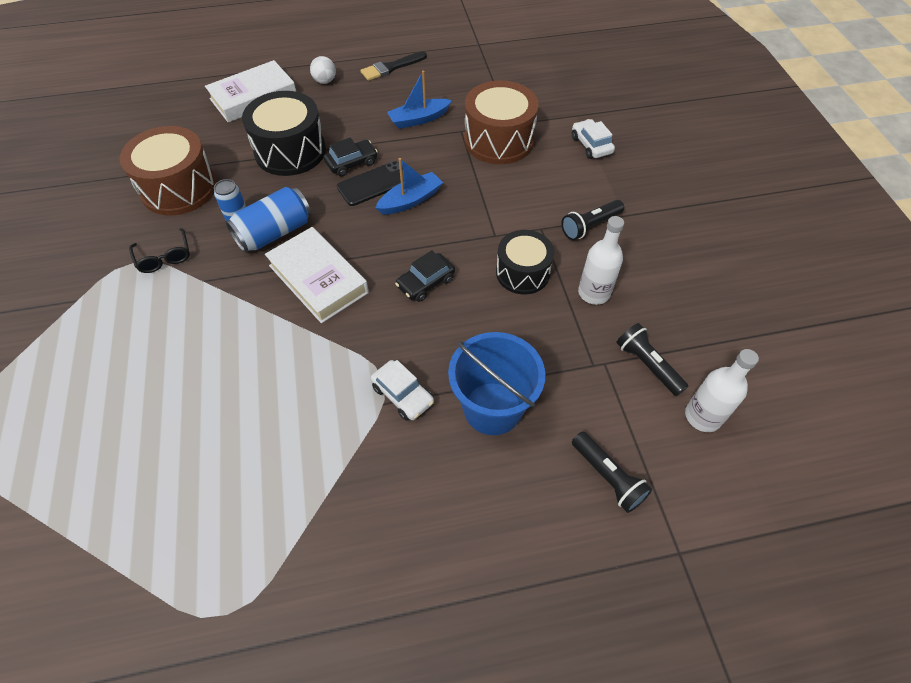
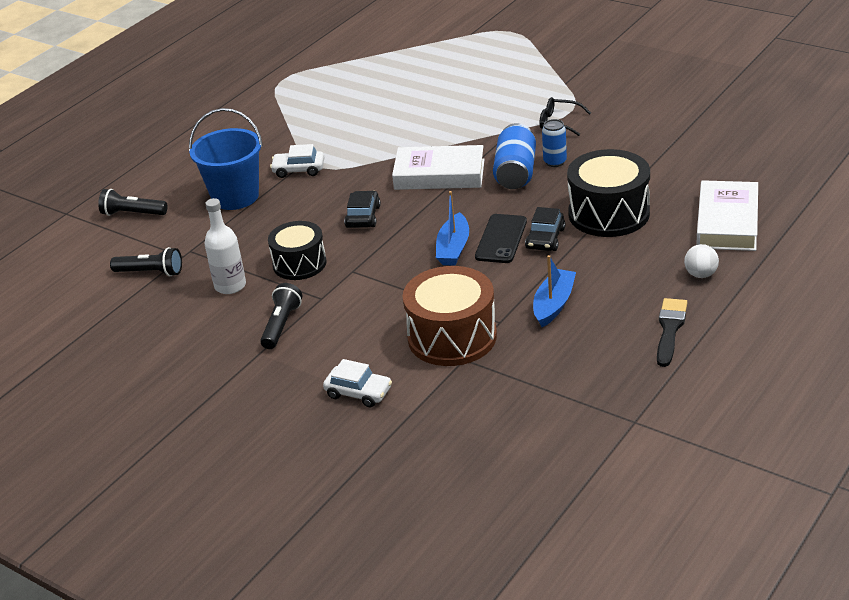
camera: 140 degrees right, 20 degrees down
(179, 188) = (634, 147): brown drum -> none
(703, 416) = (90, 271): white bottle -> none

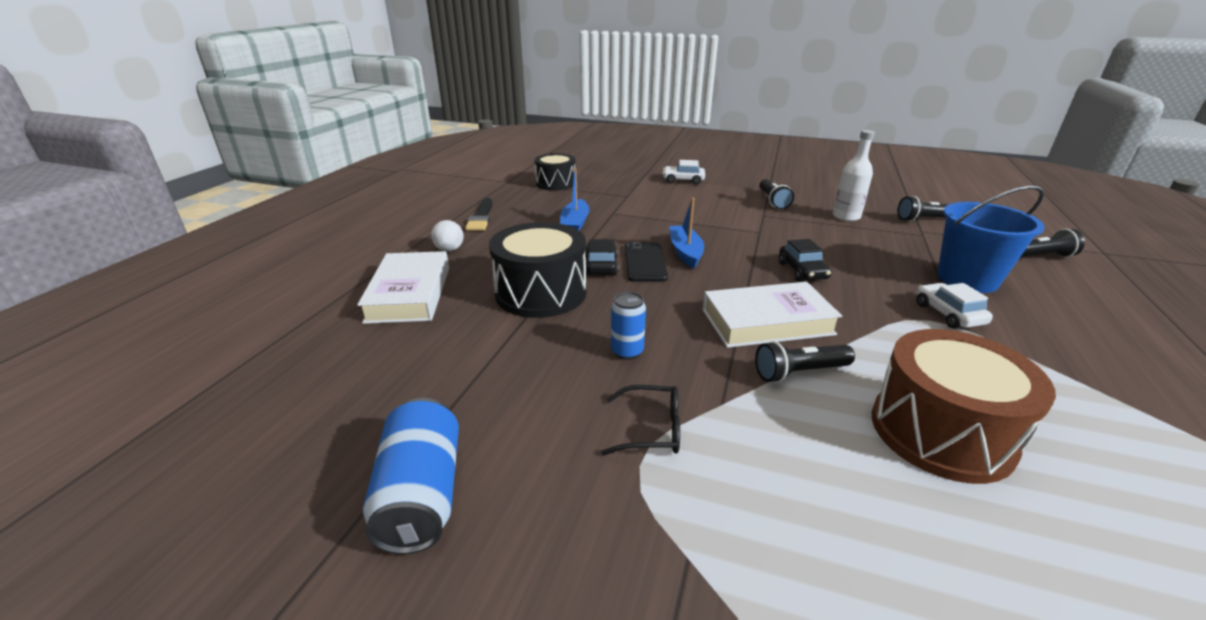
camera: 160 degrees right, 5 degrees down
(299, 170) = (948, 314): white car -> white car turned 90 degrees counterclockwise
(299, 264) = (811, 233): black drum -> black drum (556, 183)
(449, 142) = (799, 372): none -> black flashlight
(452, 337) = (643, 204): brown drum -> brown drum (941, 432)
(515, 172) = (671, 332): blue can -> blue can (421, 494)

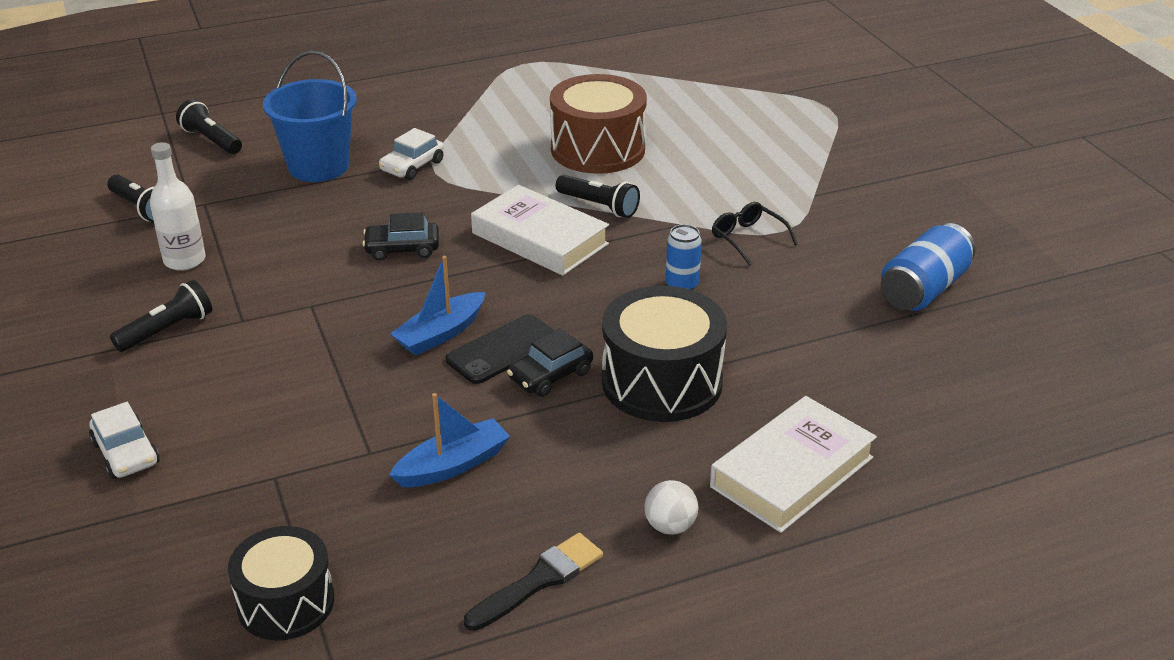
camera: 130 degrees left, 5 degrees up
(802, 271) = (402, 249): black car -> black car turned 135 degrees counterclockwise

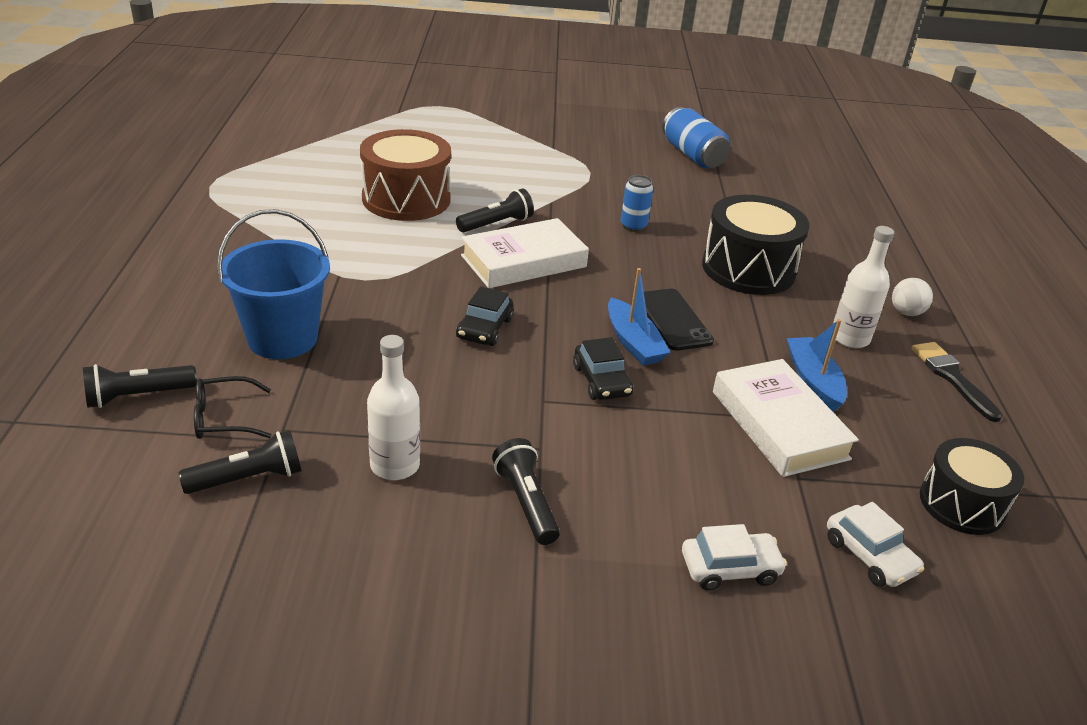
camera: 70 degrees left, 0 degrees up
(412, 166) = (340, 287): white car -> white car (869, 556)
(550, 375) = (718, 309): black car -> black car (601, 381)
(566, 483) = (850, 338): none -> white bottle
(748, 239) = (591, 186): black glasses -> black glasses (224, 418)
(792, 472) = (863, 255): white book -> white book (779, 425)

